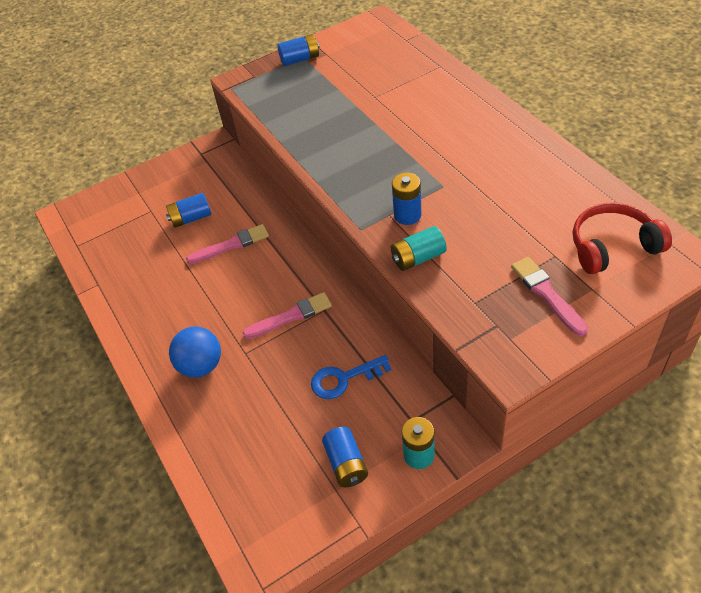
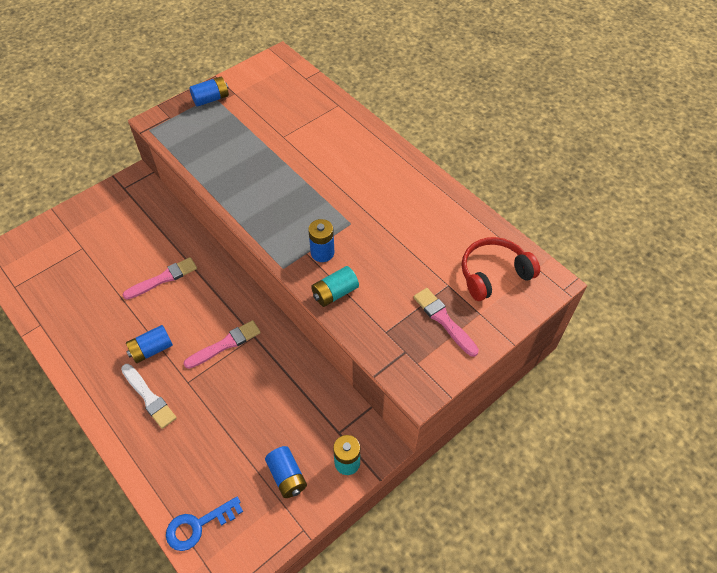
camera: 15 degrees left, 5 degrees up
(191, 218) = (122, 254): blue battery -> blue battery (152, 349)
(201, 365) = (149, 397): blue ball -> white brush
(344, 379) = (277, 399): blue key -> blue key (198, 525)

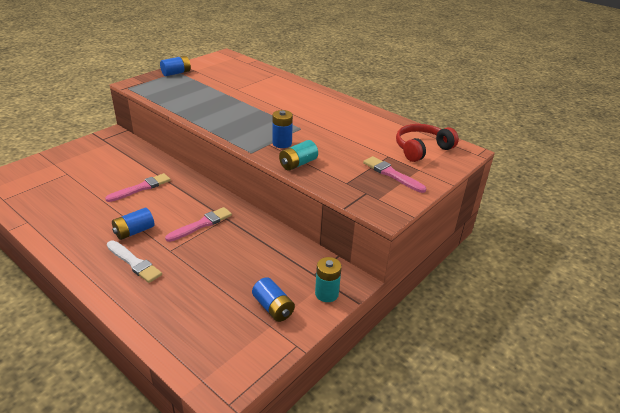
camera: 10 degrees left, 20 degrees down
(198, 525) = (192, 351): blue key -> none

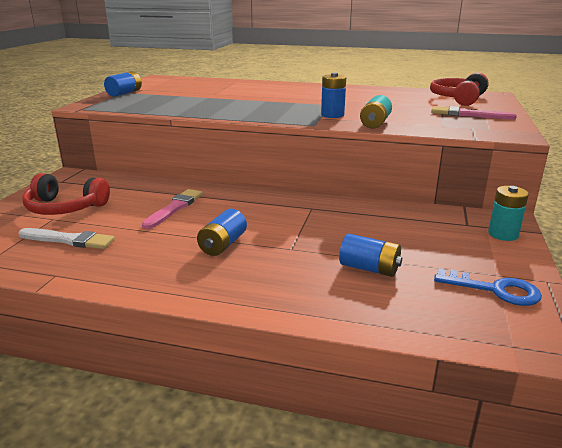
camera: 25 degrees left, 10 degrees down
(81, 166) = (65, 208): none -> red headphones
(134, 263) = (265, 270): white brush -> white brush (69, 240)
(201, 224) = (293, 219): pink brush -> none
(250, 337) = (495, 290): none -> blue key
(273, 307) = (475, 260): blue battery -> blue battery (369, 268)

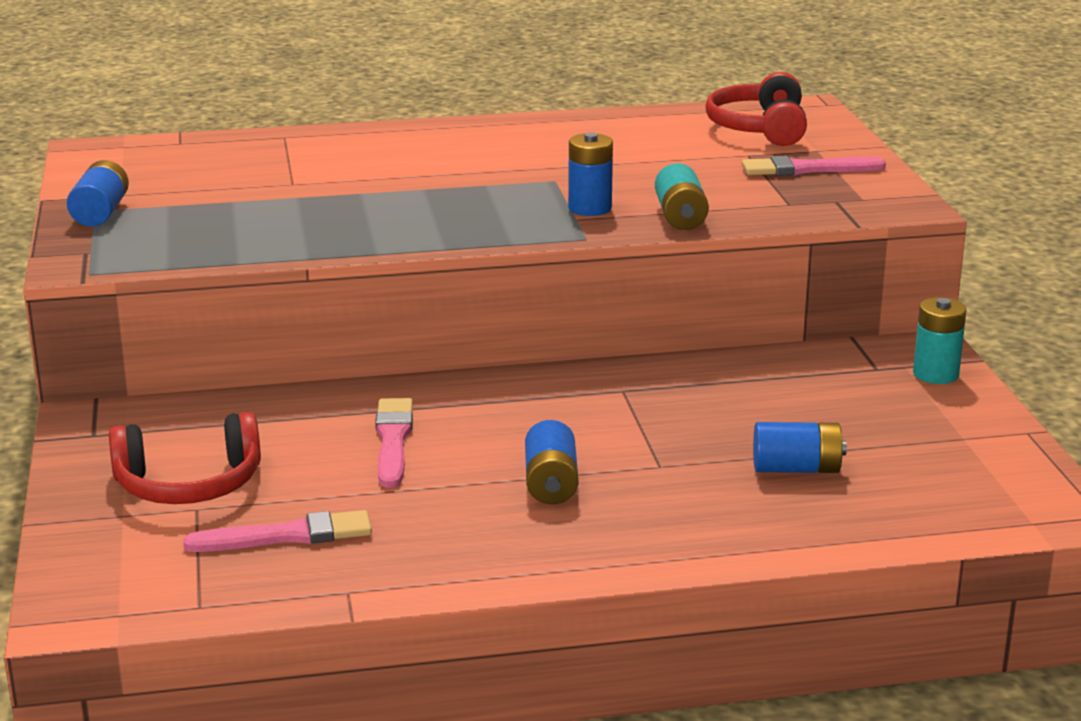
camera: 25 degrees left, 0 degrees up
(69, 240) = (287, 536): white brush -> pink brush
(495, 290) = (974, 459): blue key -> none

